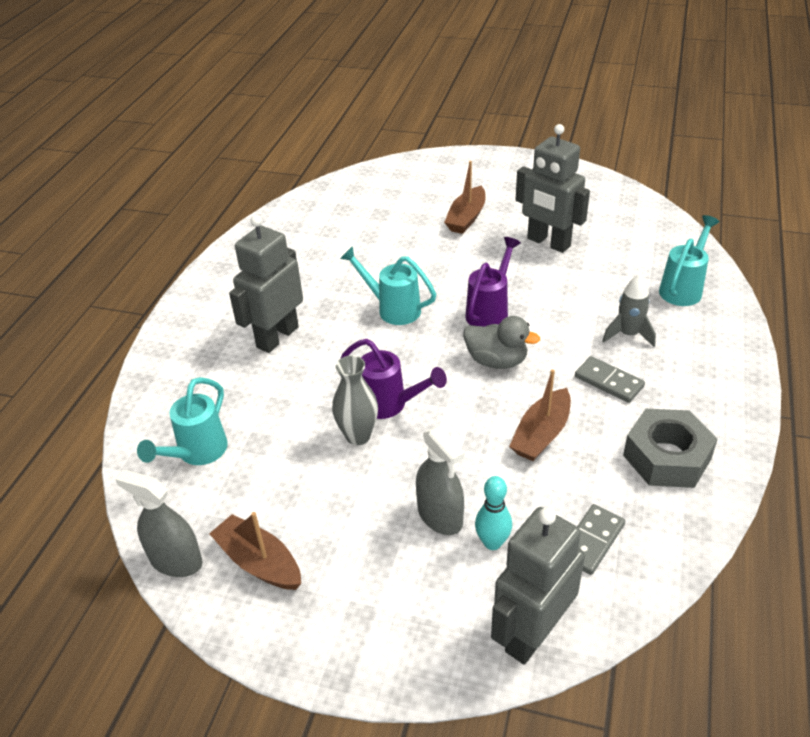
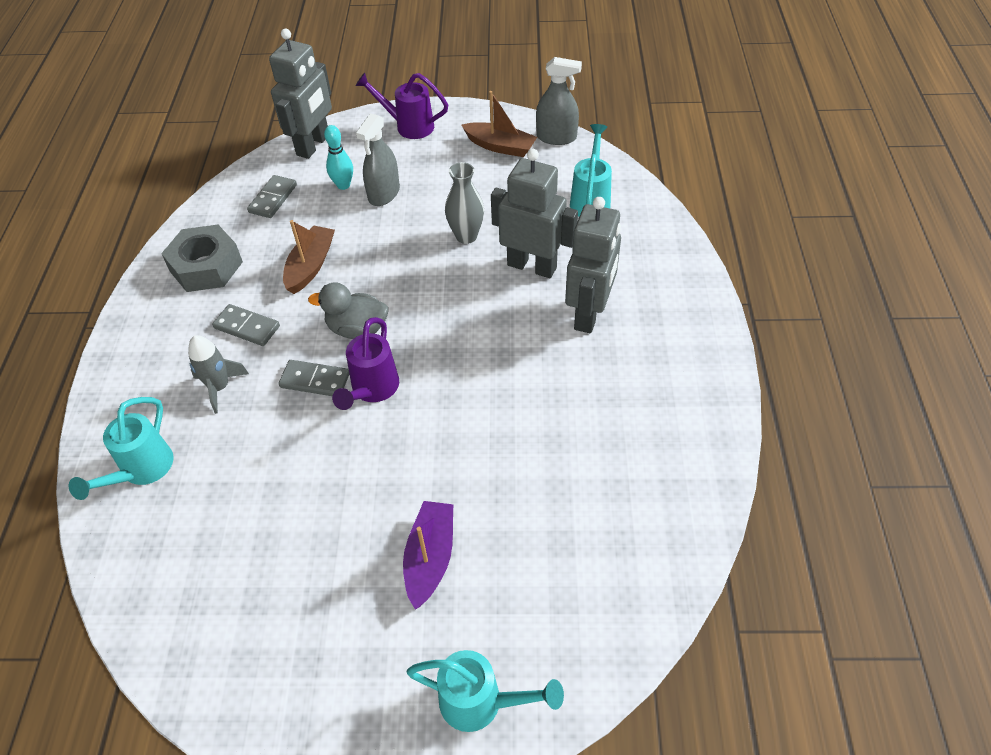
camera: 165 degrees right, 10 degrees up
(390, 405) = (448, 267): purple watering can -> purple watering can (408, 126)
(392, 309) = (482, 373): turquoise watering can -> turquoise watering can (481, 702)
(440, 516) = (384, 194): grey spray bottle -> grey spray bottle turned 105 degrees counterclockwise
(466, 218) = (430, 558): brown boat -> purple boat
(540, 326) = (315, 380): none -> grey domino
(548, 243) = (308, 525): grey robot -> grey robot (532, 266)

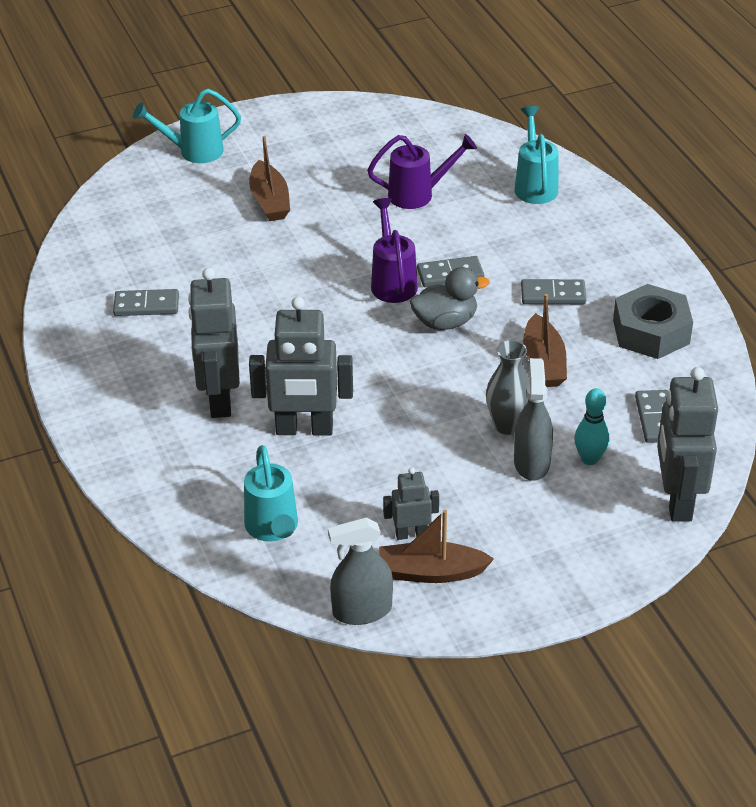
camera: 155 degrees right, 10 degrees down
(219, 387) = (530, 247): grey rocket -> none
(408, 126) = (578, 567): purple watering can -> purple watering can (419, 194)
(430, 558) = (270, 201): purple boat -> brown boat
(466, 236) = (398, 441): grey vase -> grey vase (507, 425)
(498, 171) = (411, 534): none -> grey robot
(623, 443) = (146, 305): none -> grey domino

